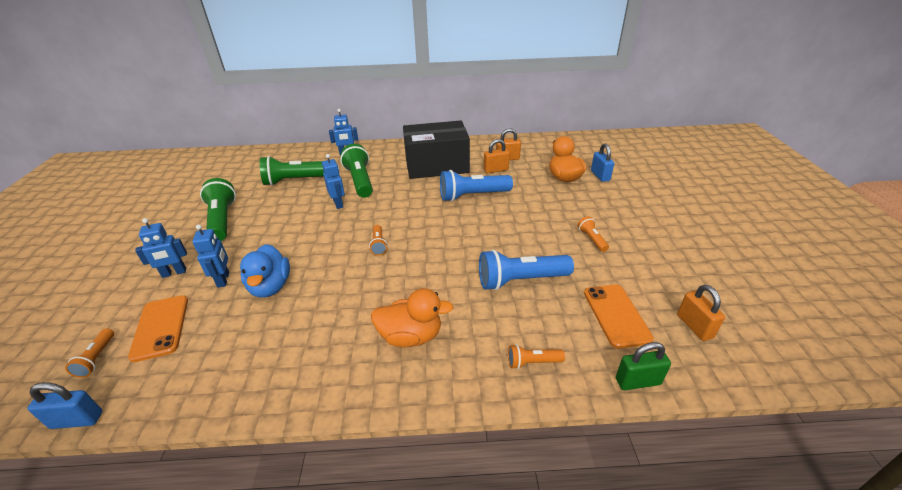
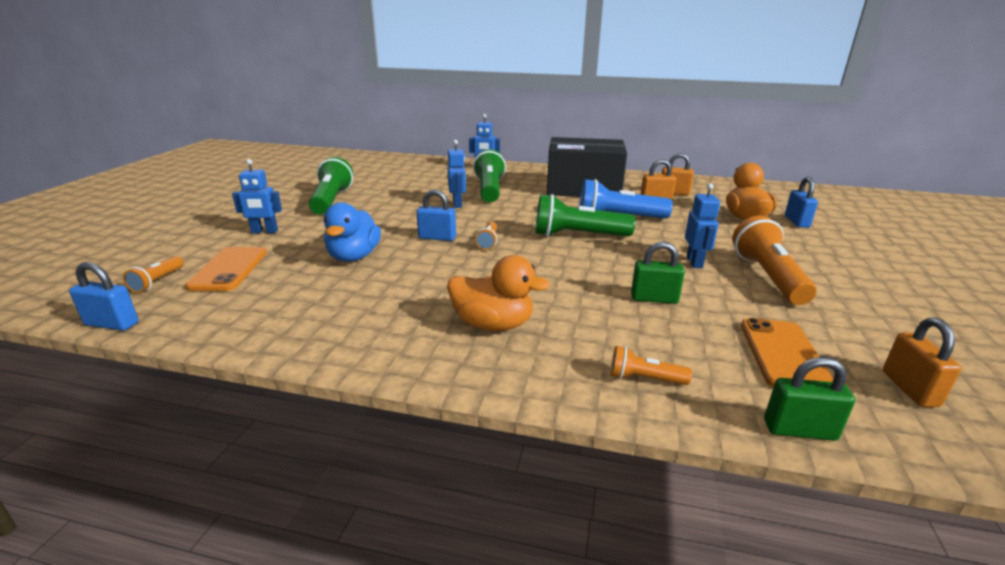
camera: 15 degrees right, 10 degrees down
(224, 279) = (309, 244): blue robot -> blue robot (694, 262)
(295, 180) = (420, 181): green flashlight -> green flashlight (577, 235)
(334, 248) = (437, 237): none -> blue padlock
(520, 280) = (654, 299): blue flashlight -> green padlock
(592, 239) = (767, 276): orange flashlight -> orange flashlight, size x2.02

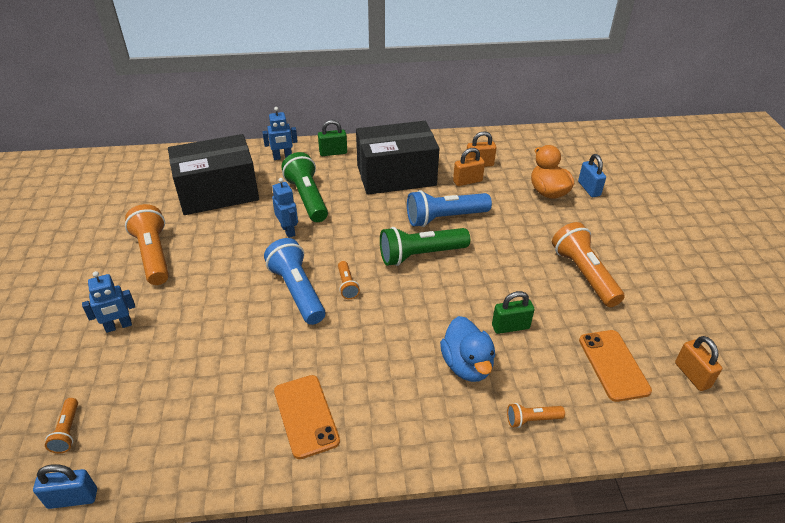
camera: 20 degrees left, 15 degrees up
(229, 269) = (126, 393): orange phone -> orange phone (306, 416)
(331, 200) = (153, 255): green flashlight -> orange flashlight
(354, 257) = (236, 341): blue duck -> blue duck (467, 365)
(414, 178) = (218, 192): none -> black box
(437, 237) = (297, 291): blue padlock -> blue flashlight
(493, 324) = (403, 395): orange duck -> none
(694, 262) = (526, 269): blue robot -> none
(799, 430) = (637, 436): green padlock -> green padlock (333, 153)

